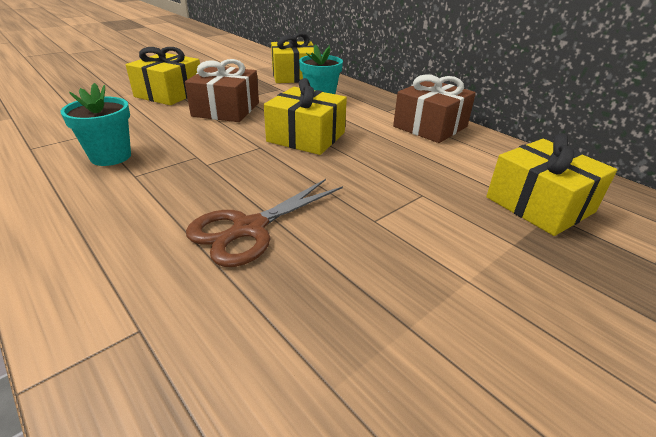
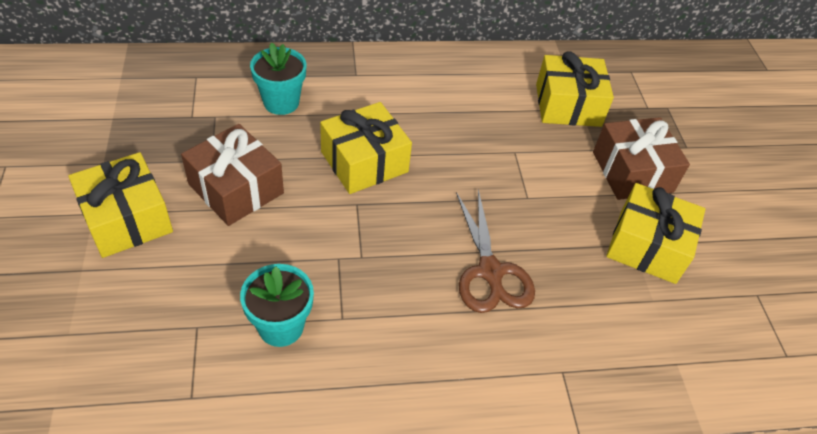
camera: 60 degrees left, 15 degrees up
(294, 76) = (184, 83): yellow gift -> yellow gift (647, 246)
(430, 126) = (415, 72): brown gift -> brown gift (632, 172)

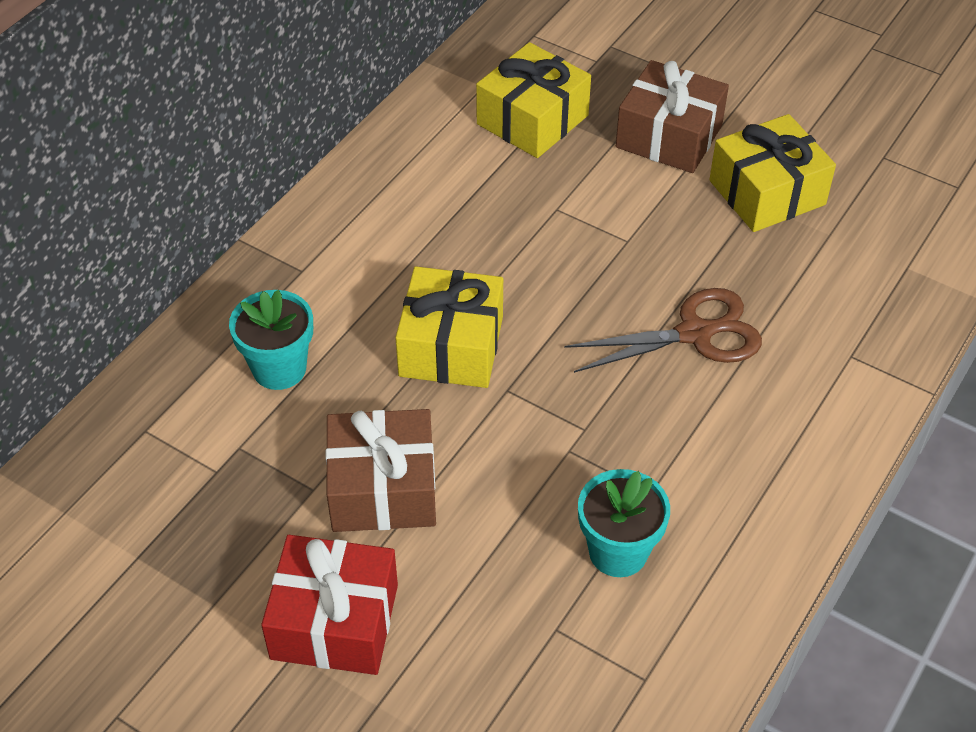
camera: 45 degrees left, 0 degrees up
(127, 219) = (334, 621): yellow gift -> red gift
(490, 271) = (694, 333): brown scissors -> brown scissors turned 45 degrees counterclockwise

